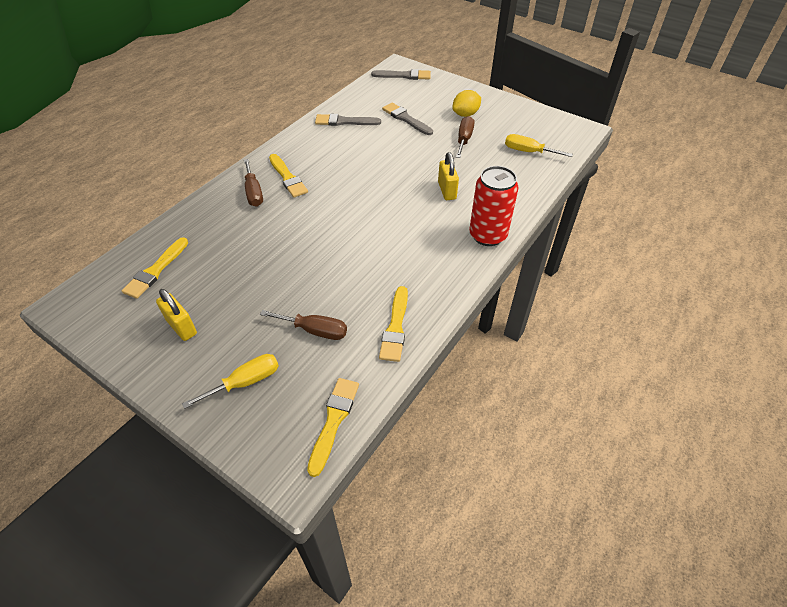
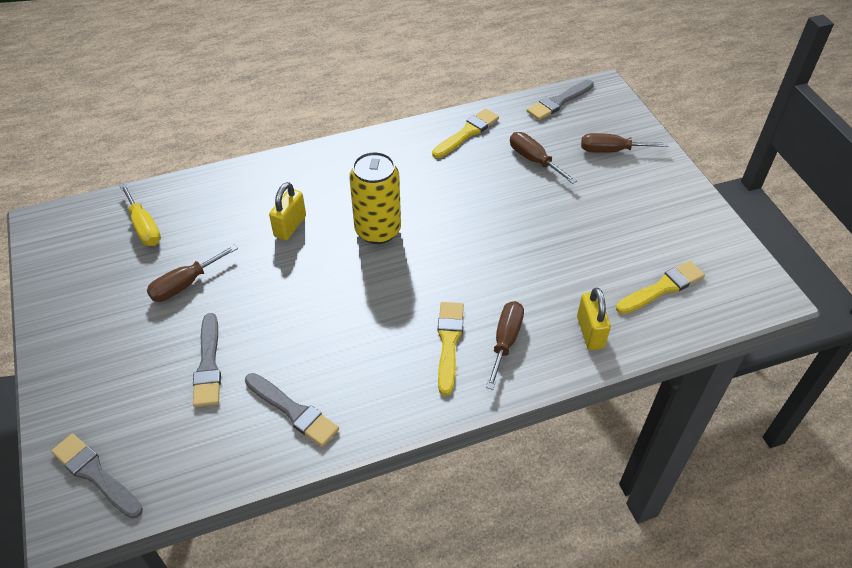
camera: 145 degrees left, 0 degrees up
(181, 327) = (651, 216): yellow padlock -> yellow padlock (590, 332)
(245, 382) = (611, 151): yellow screwdriver -> brown screwdriver
(333, 421) = (558, 102): yellow brush -> grey brush
(388, 214) = (378, 230): none -> yellow can
(465, 114) = (127, 326): yellow lemon -> none
(487, 235) = (310, 163): red can -> none

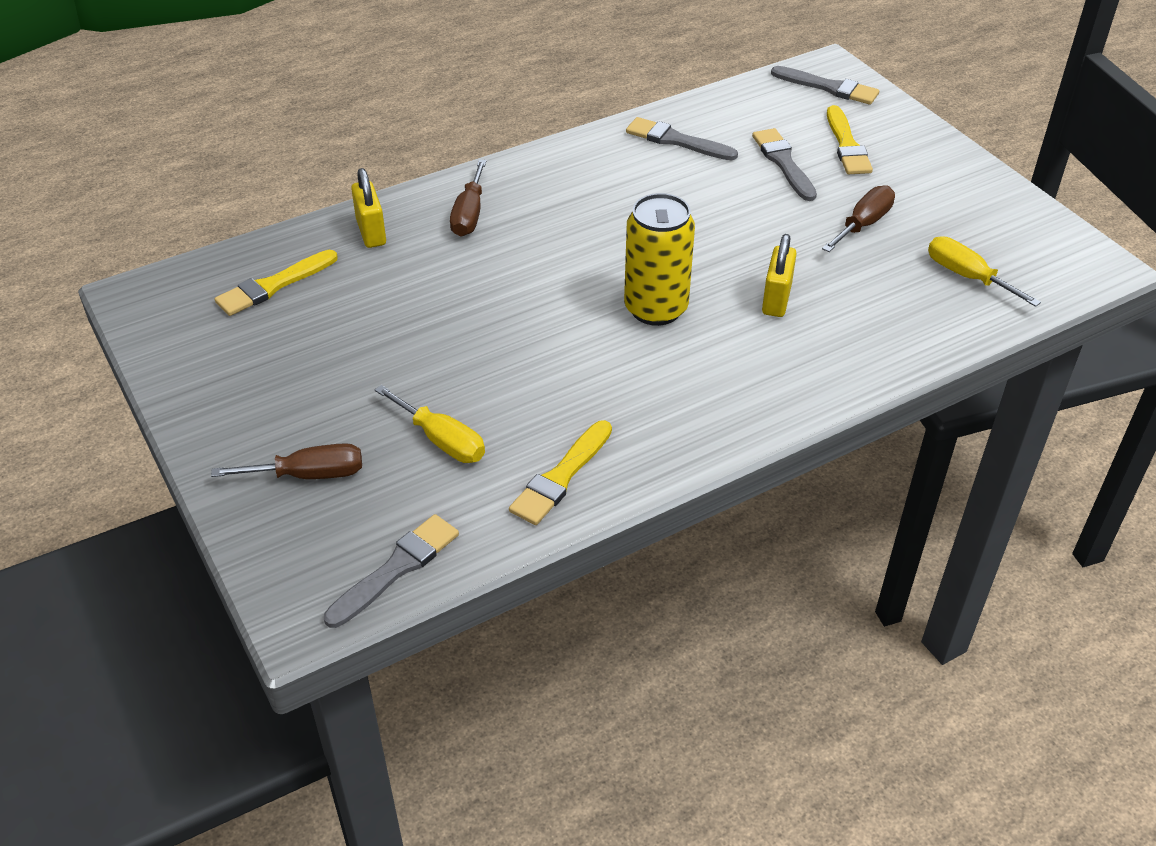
camera: 170 degrees right, 5 degrees down
(449, 343) = (533, 206): yellow brush -> yellow brush (847, 145)
(534, 160) = (442, 440): brown screwdriver -> yellow screwdriver

